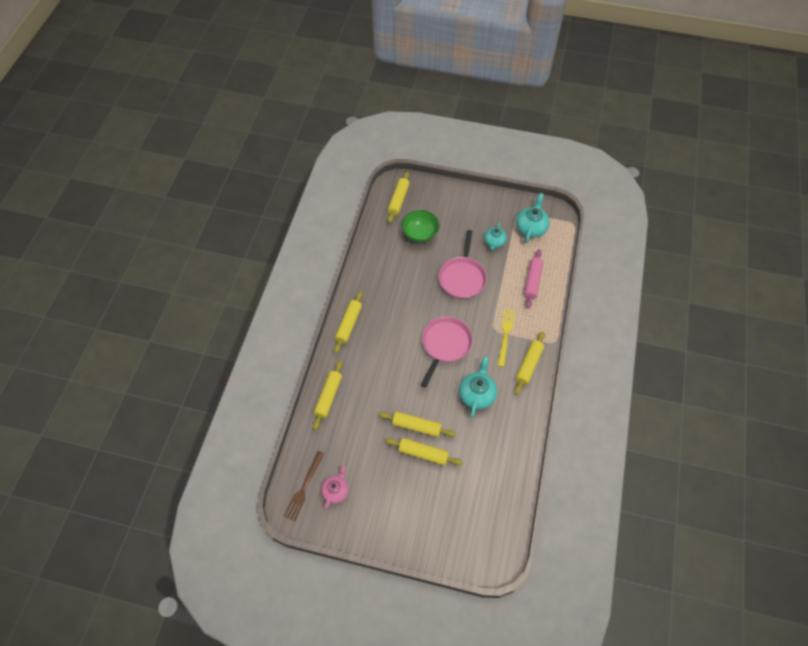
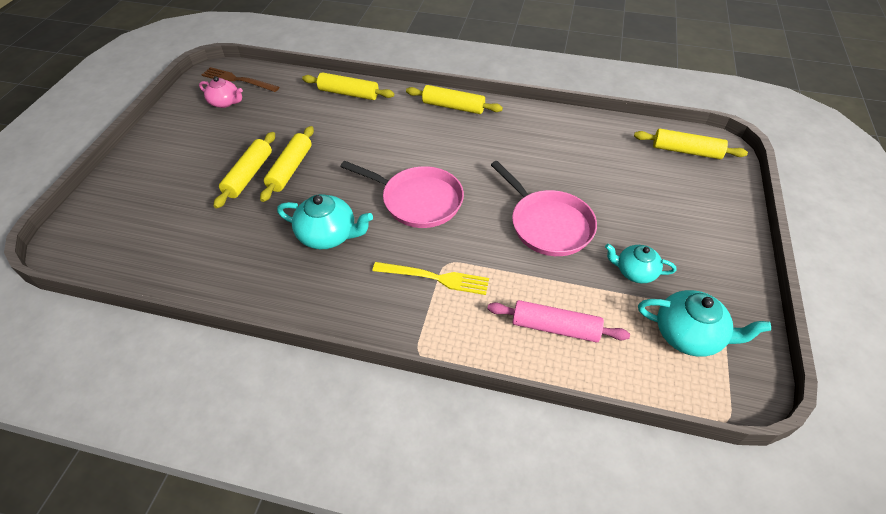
camera: 90 degrees right, 10 degrees down
(420, 234) = (625, 175): green bowl -> none
(462, 277) = (548, 224): pink pan -> pink pan turned 135 degrees counterclockwise
(529, 365) = (373, 308): yellow rolling pin -> none

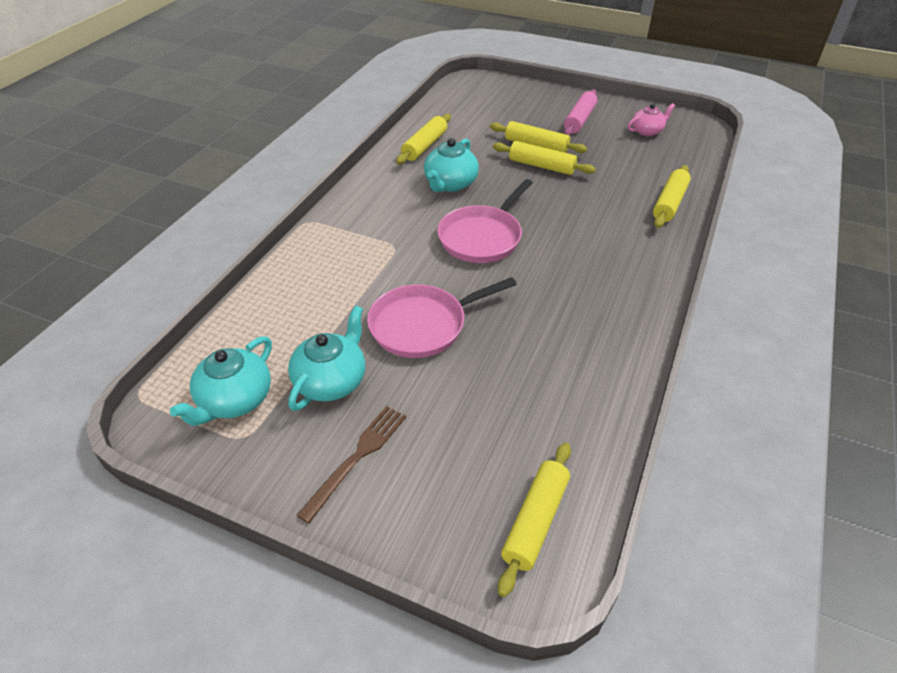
camera: 100 degrees right, 5 degrees down
(225, 102) = (647, 131): pink teapot -> pink teapot turned 150 degrees counterclockwise
(238, 80) = (687, 137): brown fork -> brown fork (357, 458)
(434, 278) = (380, 237): yellow fork -> none
(453, 107) = (647, 281): yellow rolling pin -> yellow rolling pin (424, 146)
(555, 327) = (293, 302): pink rolling pin -> pink rolling pin (579, 120)
(635, 272) = (331, 381): turquoise teapot -> turquoise teapot, size x1.50

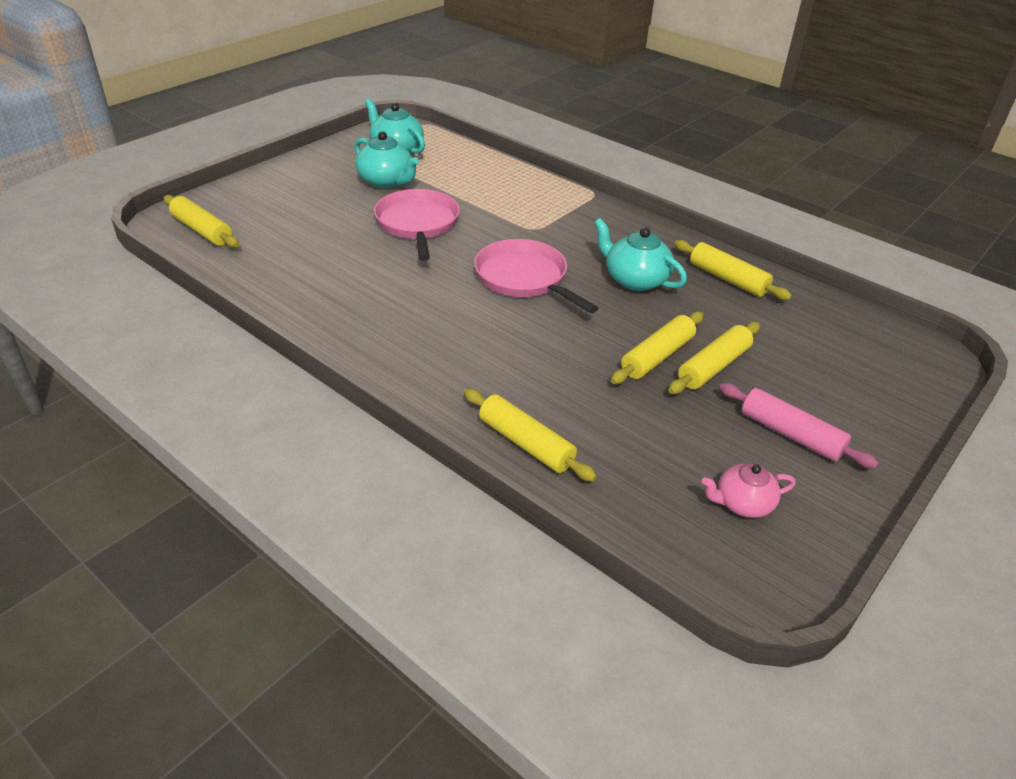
camera: 105 degrees right, 5 degrees down
(357, 458) = (311, 181): brown fork -> none
(647, 131) = (742, 503): pink teapot -> pink teapot turned 90 degrees clockwise

